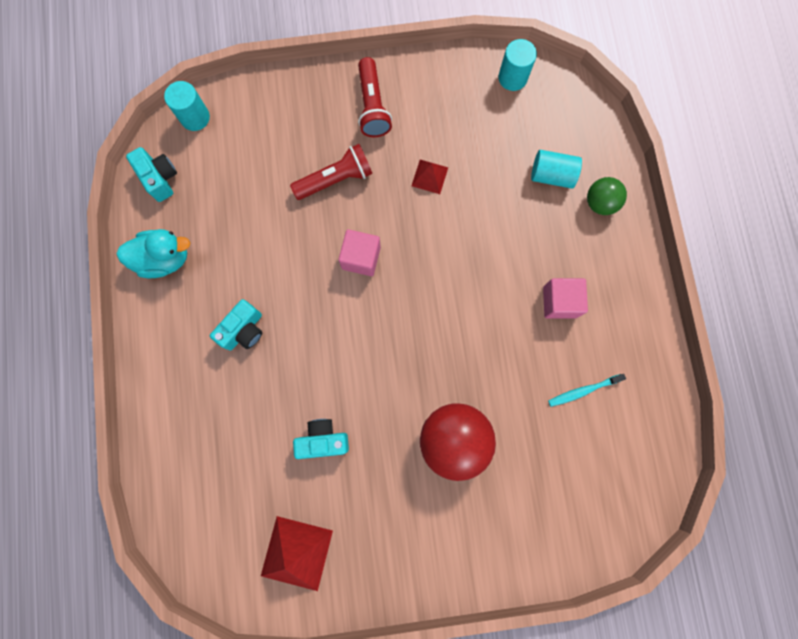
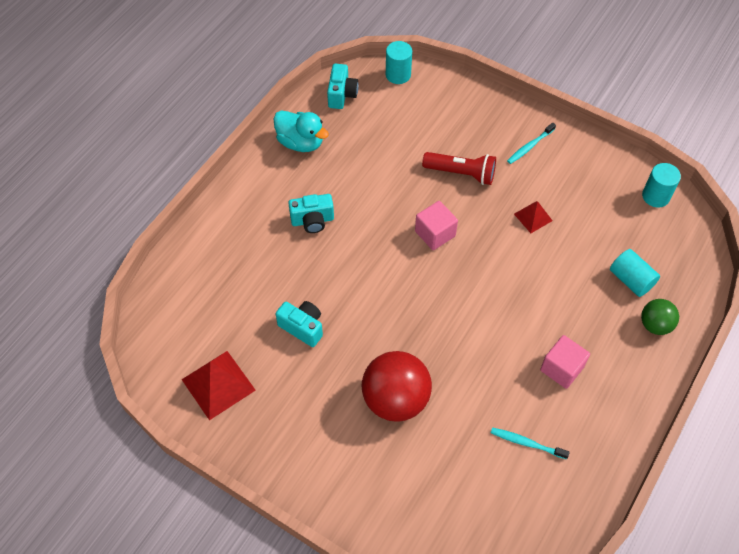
camera: 40 degrees right, 20 degrees down
(372, 106) = (529, 146): red flashlight -> turquoise toothbrush

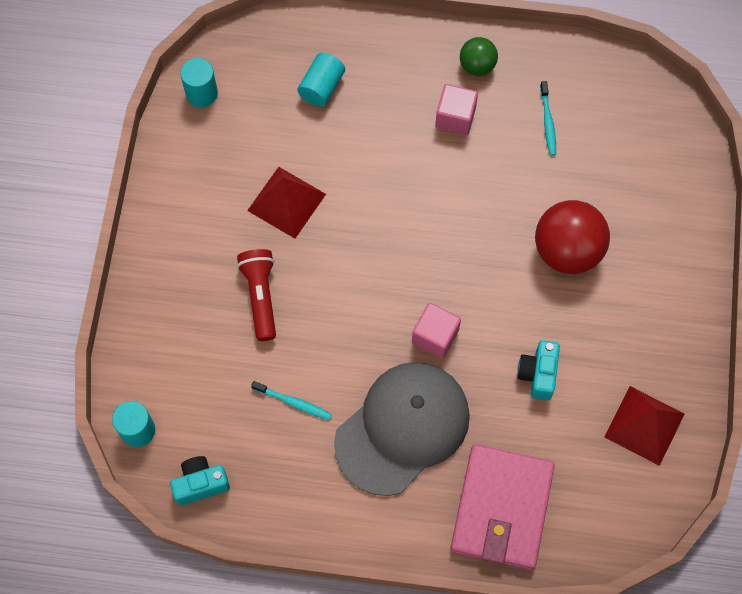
camera: 115 degrees left, 10 degrees up
(217, 257) = (501, 508): none -> pink wallet
(301, 142) = (298, 497): turquoise duck -> none
(312, 220) = (402, 428): turquoise camera -> grey cap
(435, 233) = (356, 292): pink cube -> pink cube (435, 336)
(529, 146) = (188, 238): turquoise toothbrush -> turquoise toothbrush (293, 403)
(533, 217) = (286, 202): red pyramid -> red pyramid, size x1.75
(655, 325) = (364, 52): green ball -> green ball (477, 66)

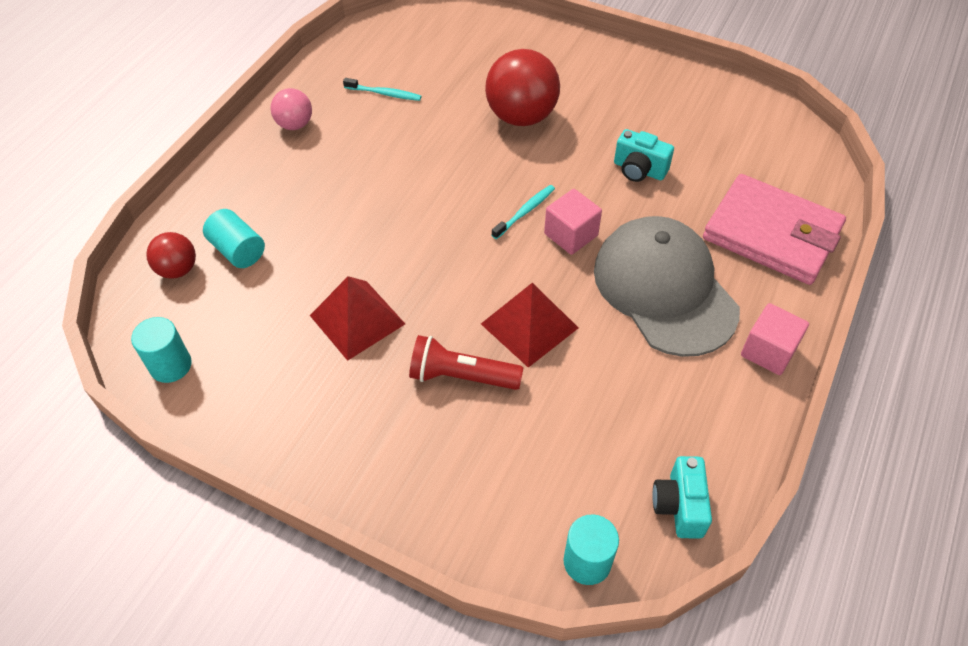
camera: 70 degrees left, 15 degrees down
(287, 54) = (178, 269): none -> red ball
(293, 403) = (604, 379): turquoise toothbrush -> turquoise toothbrush (525, 212)
(455, 117) = (340, 155): pink cube -> pink cube (768, 351)
(477, 66) = (295, 124): green ball -> pink ball
(644, 425) = (712, 114): red pyramid -> red pyramid (529, 325)

